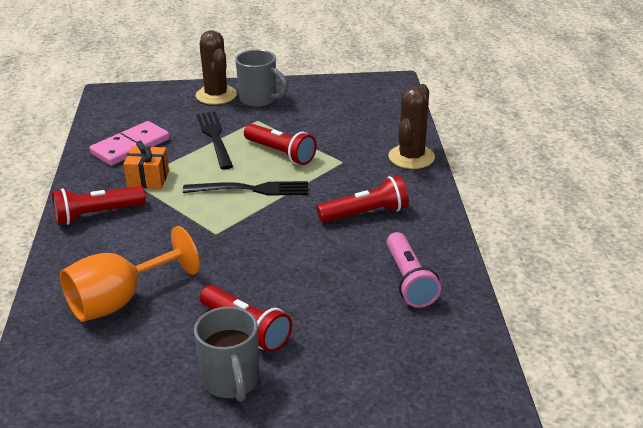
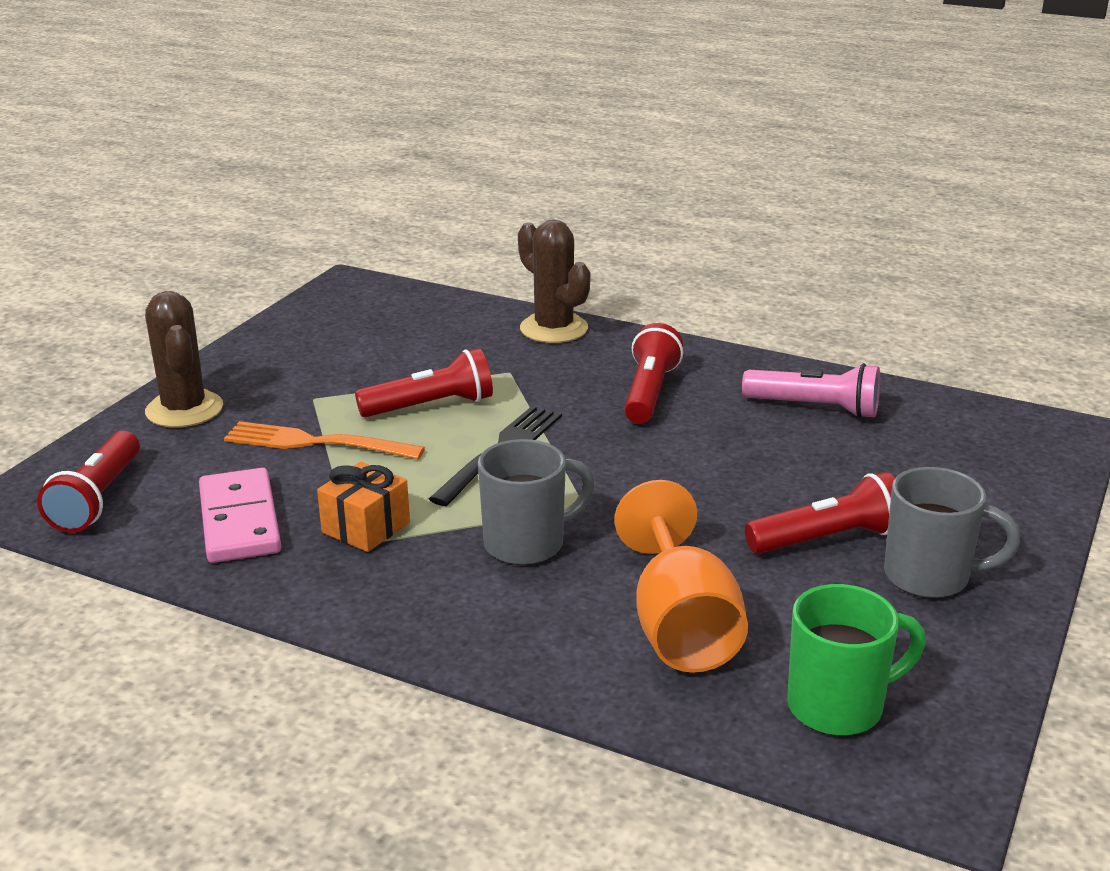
camera: 60 degrees left, 5 degrees down
(75, 377) = (839, 706): none -> green mug
(97, 214) = (416, 598): red flashlight -> red flashlight (97, 499)
(214, 137) = (315, 443): black fork -> orange fork
(216, 95) = (184, 409): brown cactus -> brown cactus turned 60 degrees clockwise
(259, 100) = (254, 381): grey mug -> grey mug (527, 544)

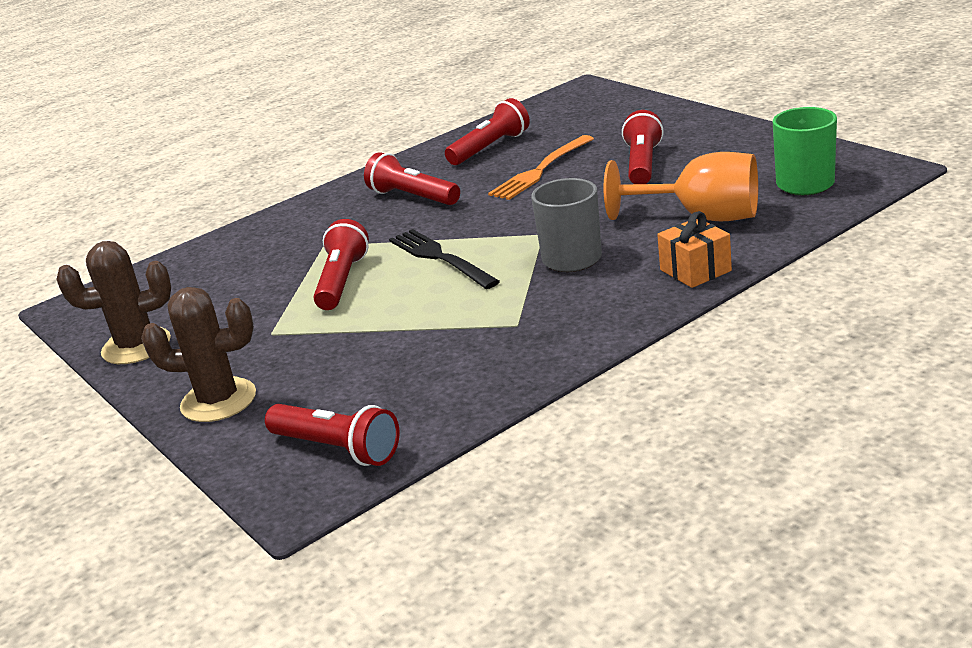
camera: 60 degrees left, 0 degrees up
(239, 521) = (440, 375): pink domino -> none
(315, 443) = (348, 335): orange fork -> orange fork (540, 170)
(366, 527) = (498, 318): orange gift -> orange gift (695, 270)
(554, 329) = (275, 222): brown cactus -> brown cactus (136, 346)
(815, 408) = (490, 148): pink flashlight -> red flashlight
(930, 577) = (702, 143): grey mug -> none

